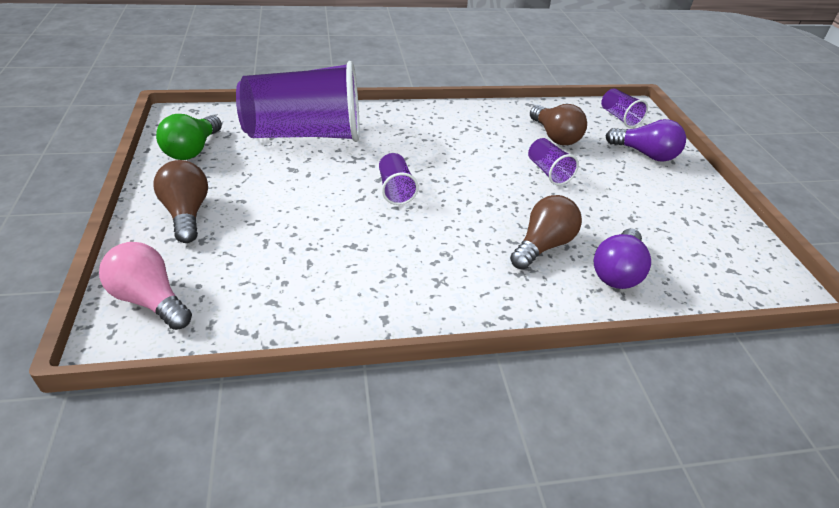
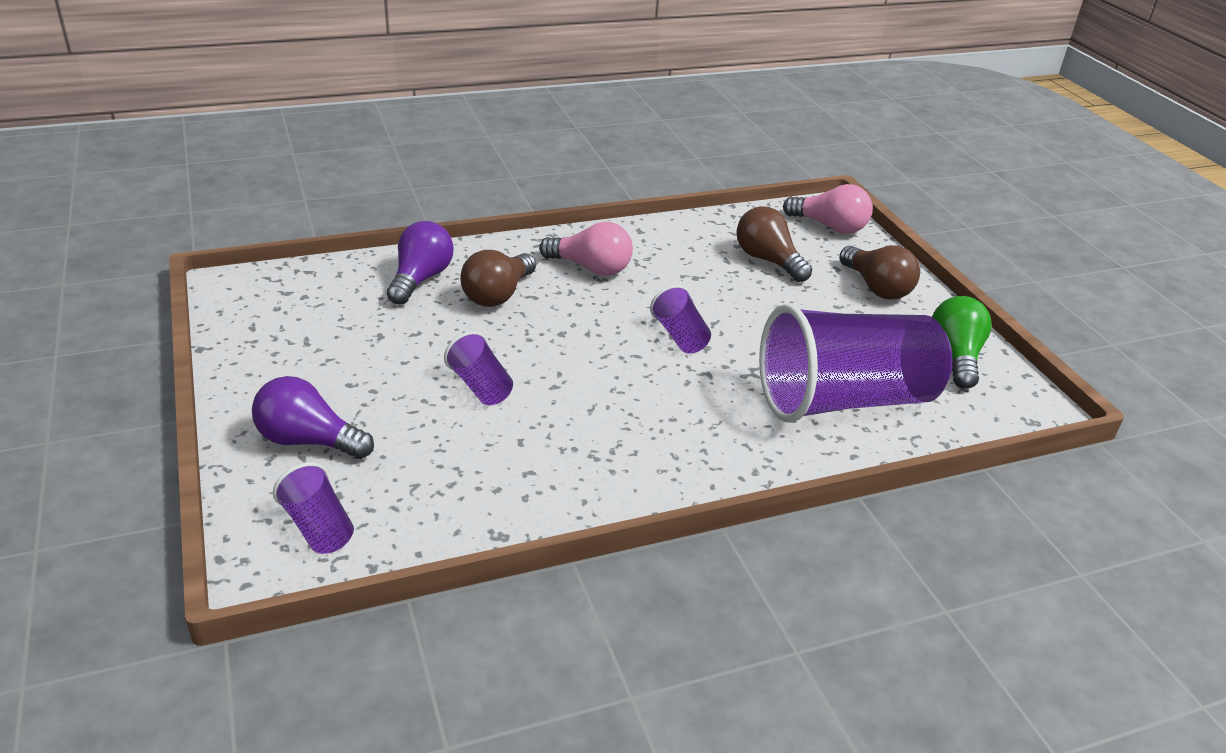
camera: 170 degrees right, 5 degrees down
(453, 267) = (590, 268): none -> pink light bulb
(555, 136) = (460, 456): brown light bulb -> brown light bulb (768, 260)

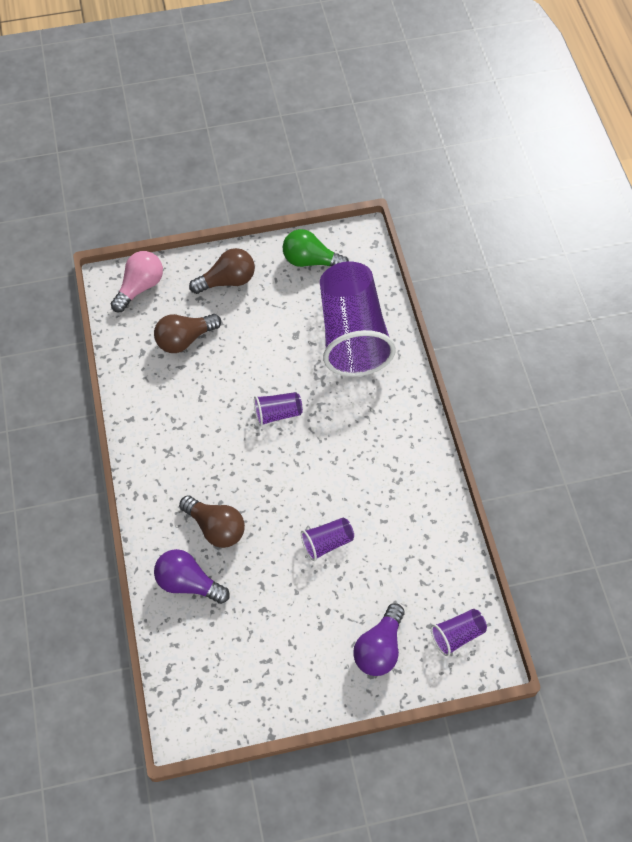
camera: 80 degrees left, 25 degrees up
(590, 268) = (184, 460): pink light bulb -> none

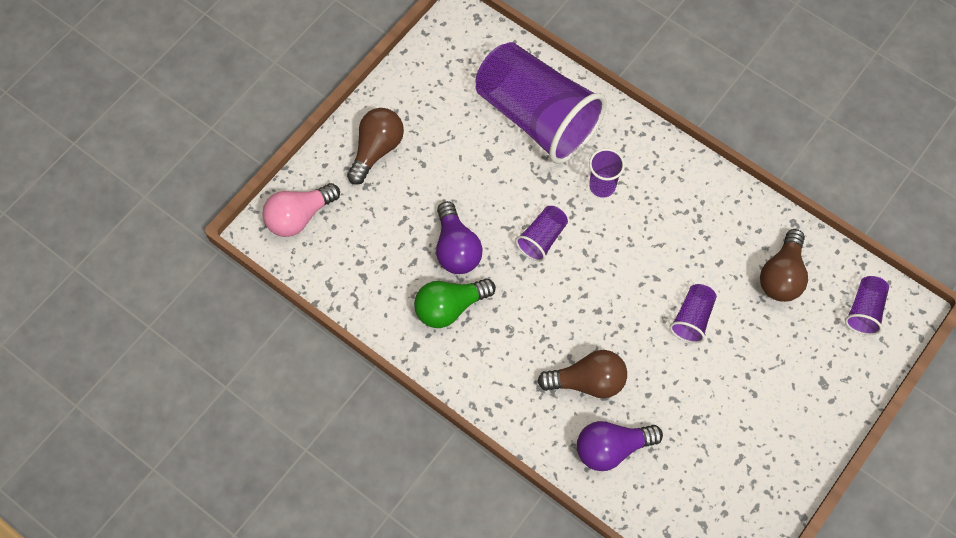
camera: 40 degrees left, 5 degrees up
(140, 287) = (299, 217): pink light bulb -> pink light bulb turned 120 degrees counterclockwise
(185, 339) = (391, 234): brown light bulb -> brown light bulb (782, 276)
(311, 261) = (435, 75): green light bulb -> green light bulb (450, 307)
(351, 410) = (602, 186): none -> purple cup
(379, 648) = (816, 372): purple light bulb -> purple light bulb (456, 248)

